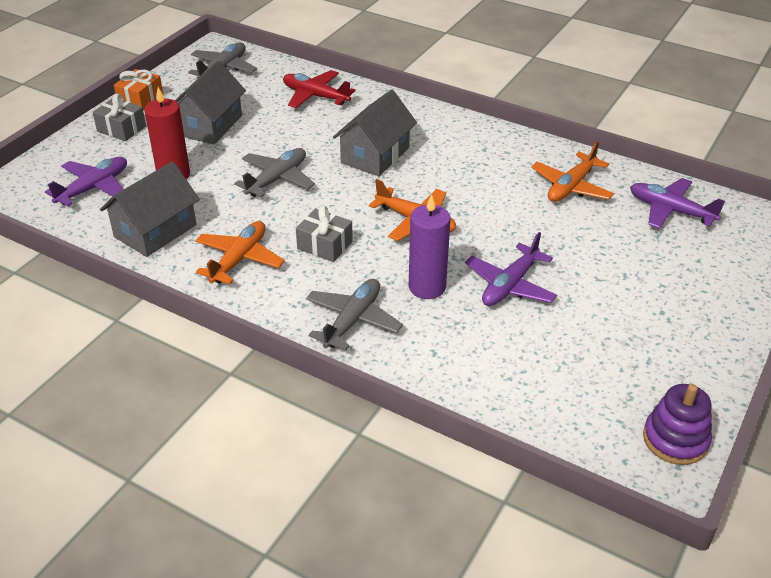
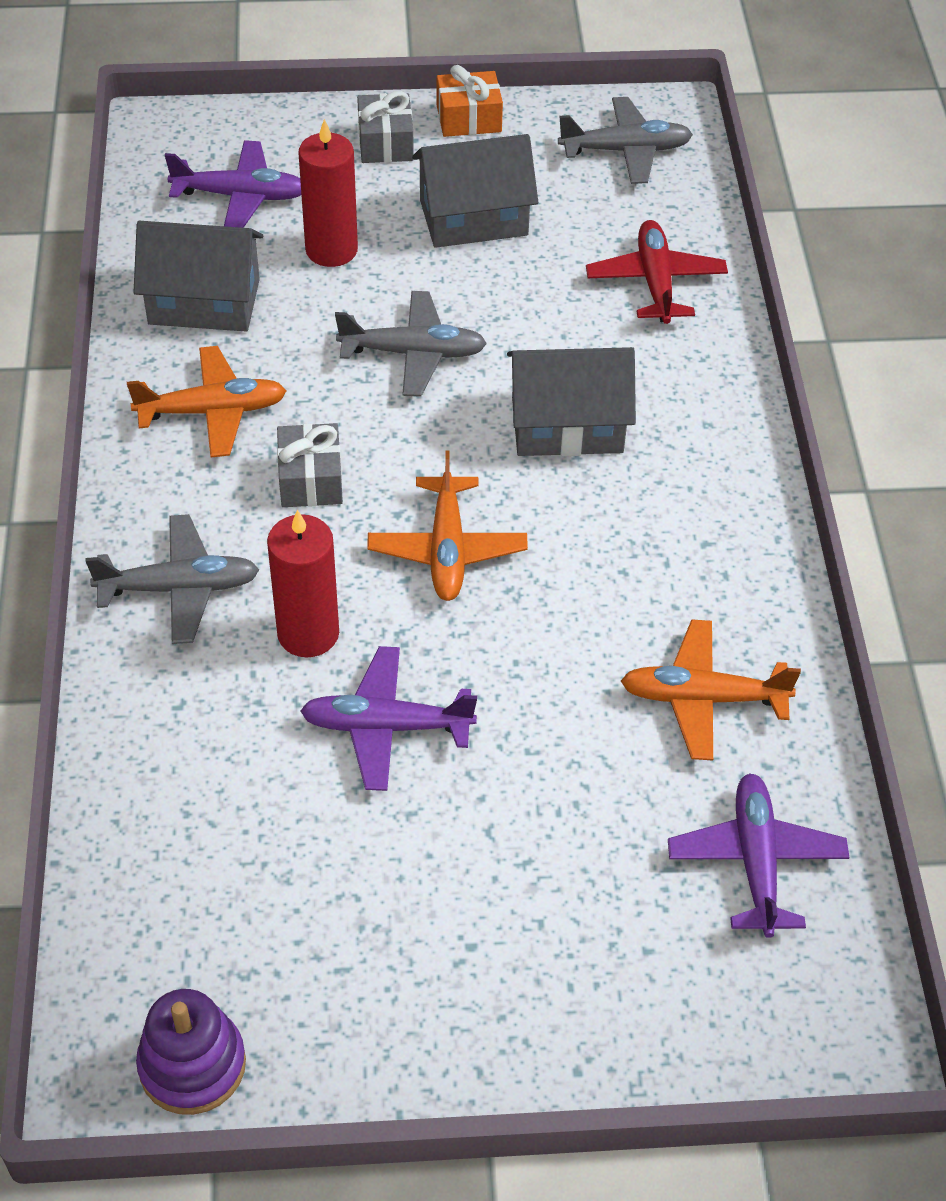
camera: 55 degrees right, 10 degrees up
(427, 287) = (308, 633): purple candle -> red candle

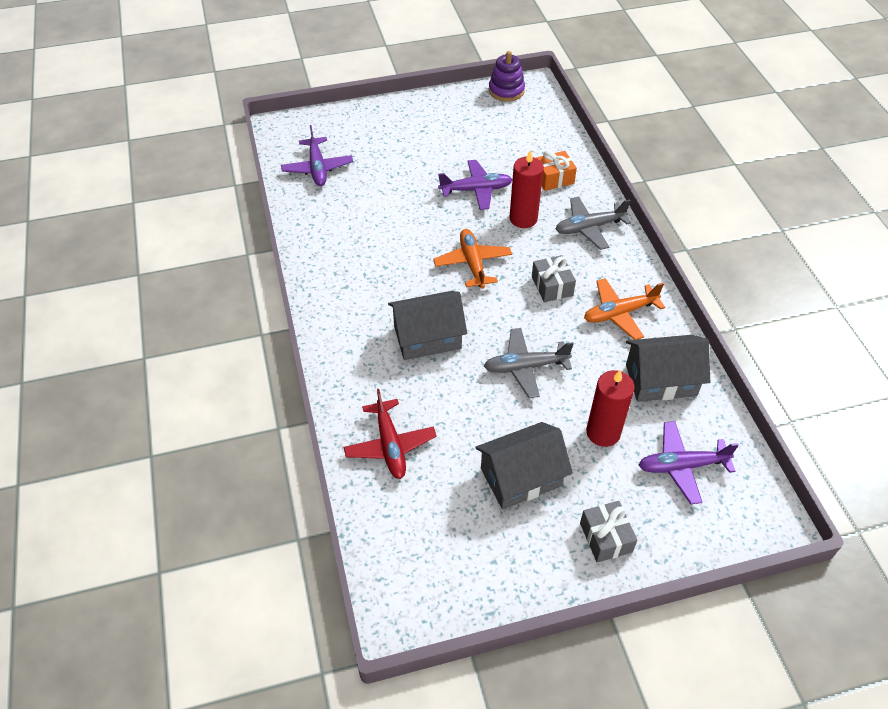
camera: 170 degrees right, 0 degrees up
(468, 118) = (553, 577): orange gift -> orange gift (553, 178)
(625, 151) = (427, 565): grey plane -> none
(703, 698) = (342, 219): orange plane -> none

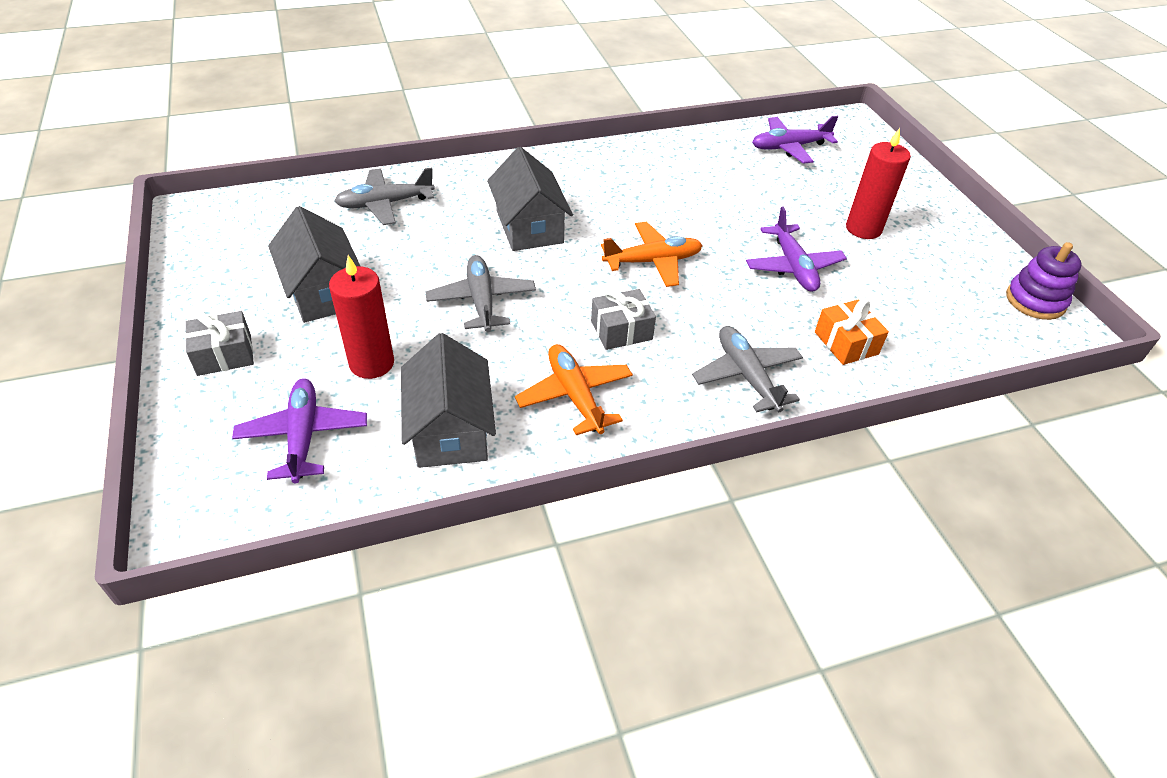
camera: 85 degrees right, 5 degrees down
(390, 445) = (385, 204): red plane -> grey plane
(523, 219) = (748, 308): red candle -> red candle (863, 229)

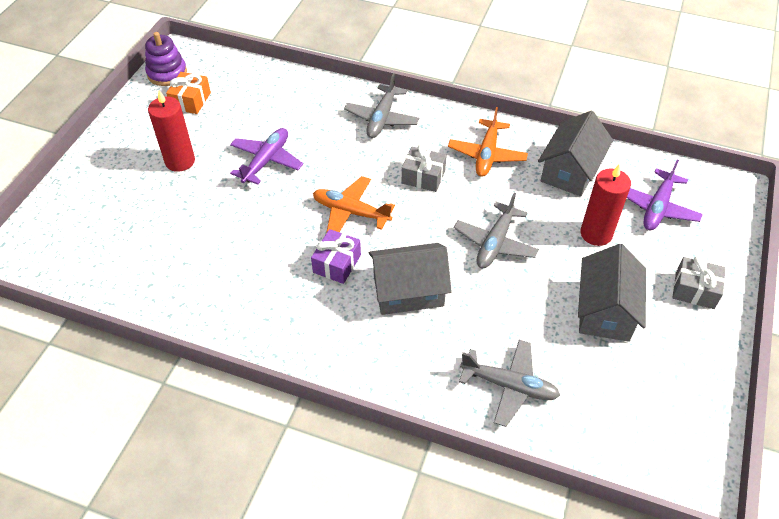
camera: 140 degrees left, 5 degrees up
(529, 227) = (408, 291): grey house -> grey house turned 60 degrees clockwise
(614, 218) = (337, 264): none -> purple gift
(789, 147) = (109, 258): purple plane -> none
(846, 343) = (305, 106): orange gift -> orange gift (191, 101)

